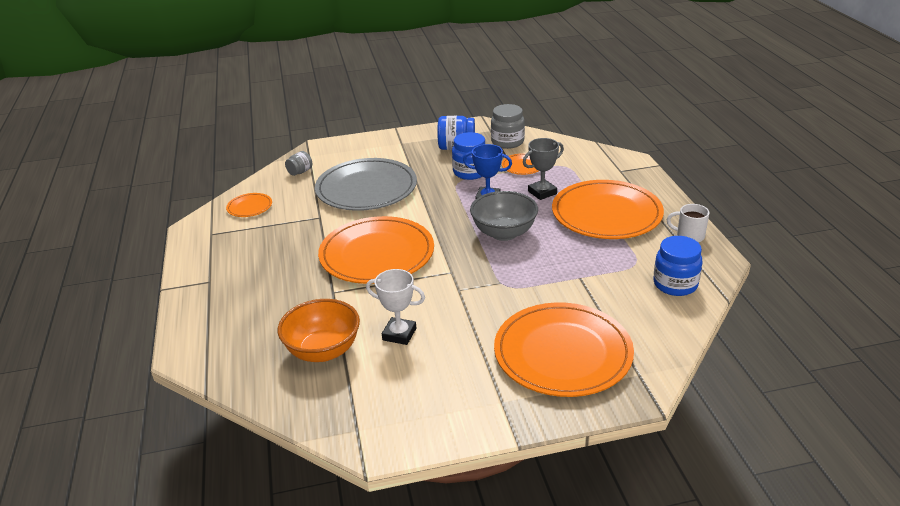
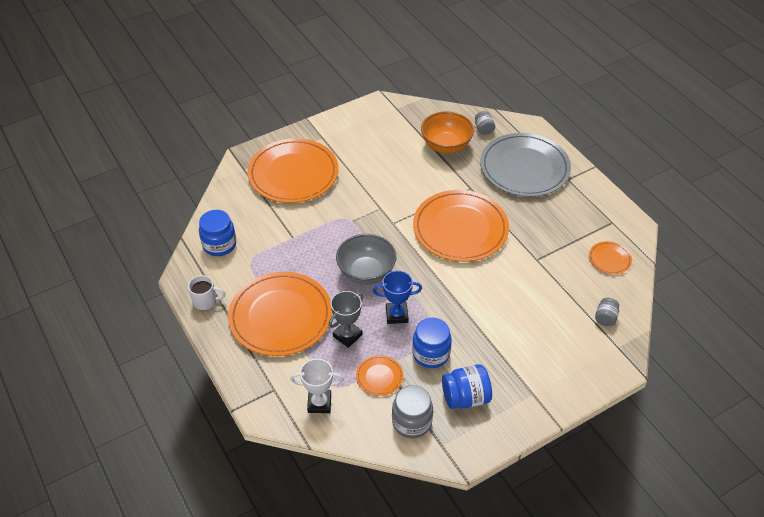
camera: 160 degrees right, 15 degrees up
(251, 364) = (484, 129): none -> grey jar
(366, 188) = (521, 306): grey plate -> grey plate (524, 168)
(399, 334) = (404, 166): white trophy -> white trophy (319, 403)

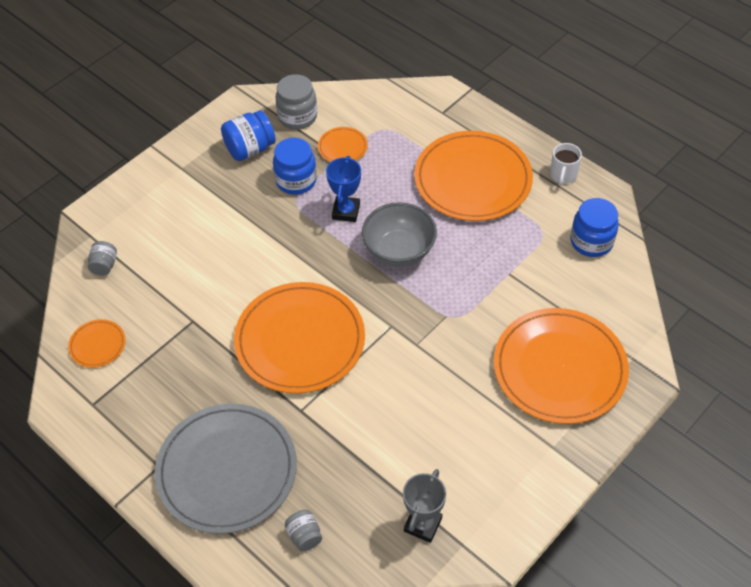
camera: 165 degrees right, 5 degrees up
(205, 301) = (563, 175): white mug -> white mug turned 60 degrees counterclockwise
(319, 403) = (392, 111): white trophy -> none
(347, 335) = (391, 177): grey trophy -> grey trophy (423, 524)
(397, 315) = (346, 211): blue trophy -> blue trophy turned 60 degrees counterclockwise
(446, 146) = (356, 482): orange bowl -> none

